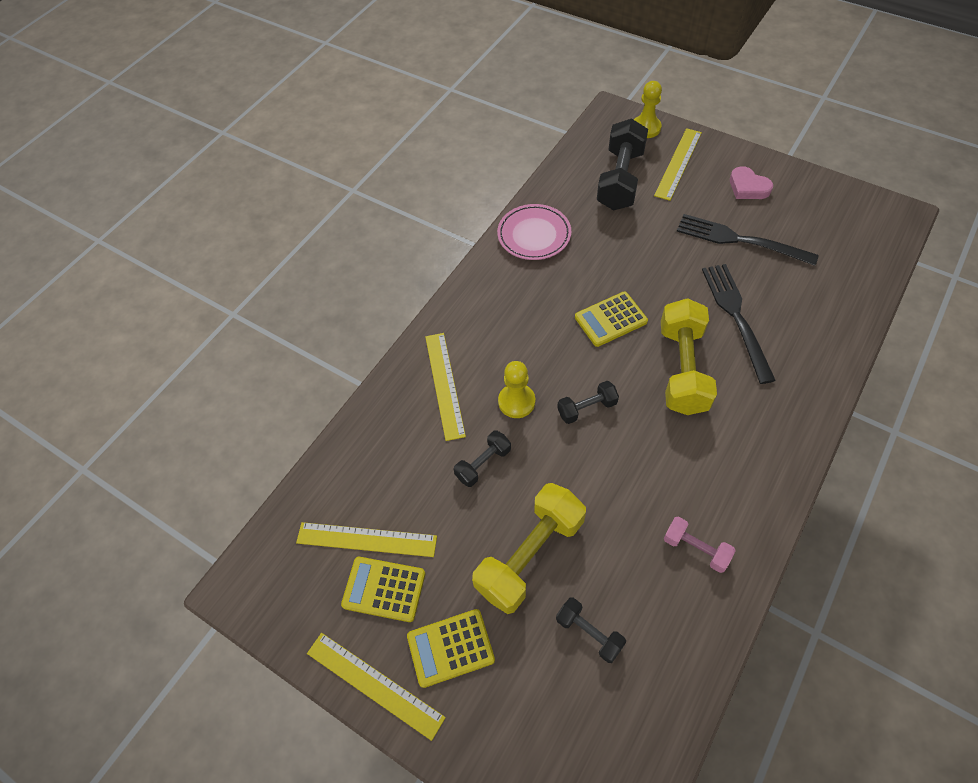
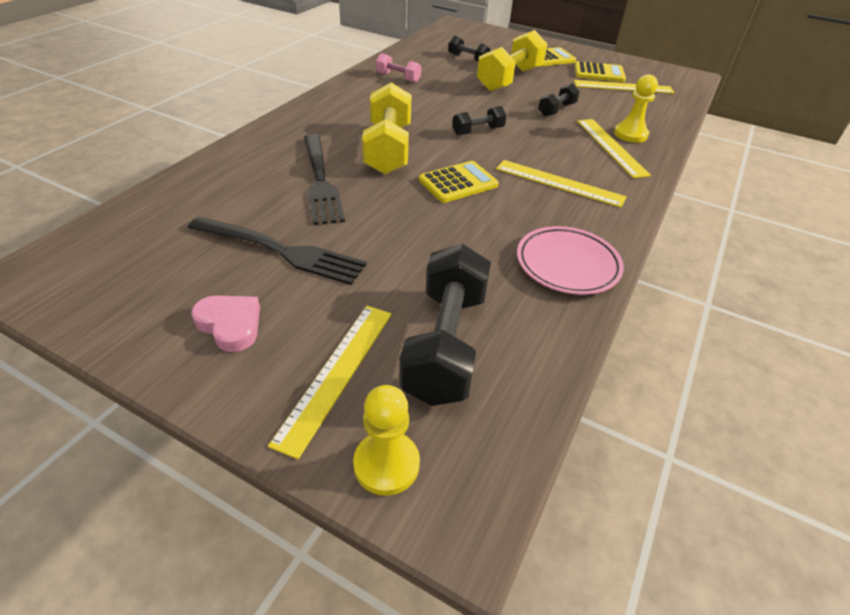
camera: 170 degrees right, 15 degrees down
(374, 684) = (585, 52): yellow ruler -> yellow ruler (559, 183)
(516, 402) = (541, 136): yellow pawn -> yellow pawn (630, 134)

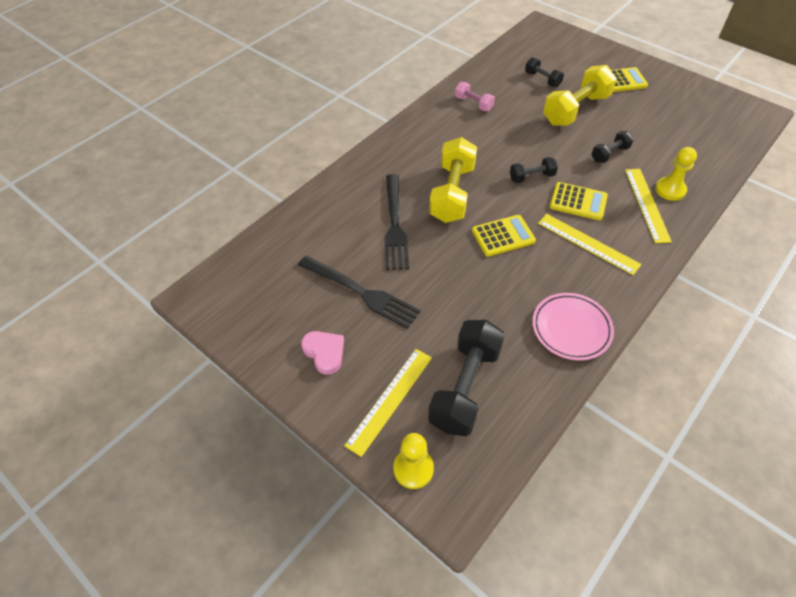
camera: 15 degrees right, 10 degrees up
(599, 73) = (666, 104): yellow calculator -> yellow calculator (578, 202)
(623, 87) = (684, 125): yellow ruler -> none

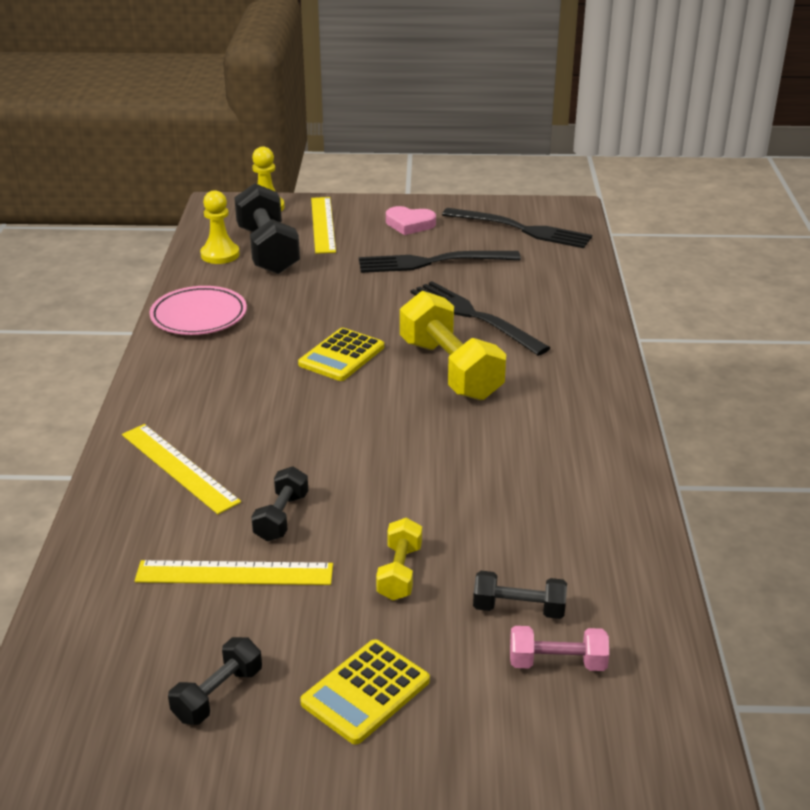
camera: 140 degrees right, 20 degrees down
(258, 292) = (522, 229): none -> black fork
(473, 103) = (575, 498): pink dumbbell -> pink dumbbell (557, 663)
(532, 177) = (370, 431): black dumbbell -> black dumbbell (218, 694)
(576, 110) = (399, 572): yellow dumbbell -> yellow dumbbell, size x0.51
(578, 202) = (280, 429): yellow calculator -> none
(588, 243) = (232, 390): yellow ruler -> yellow ruler (234, 573)
(670, 190) = (152, 503): yellow pawn -> yellow pawn (220, 255)

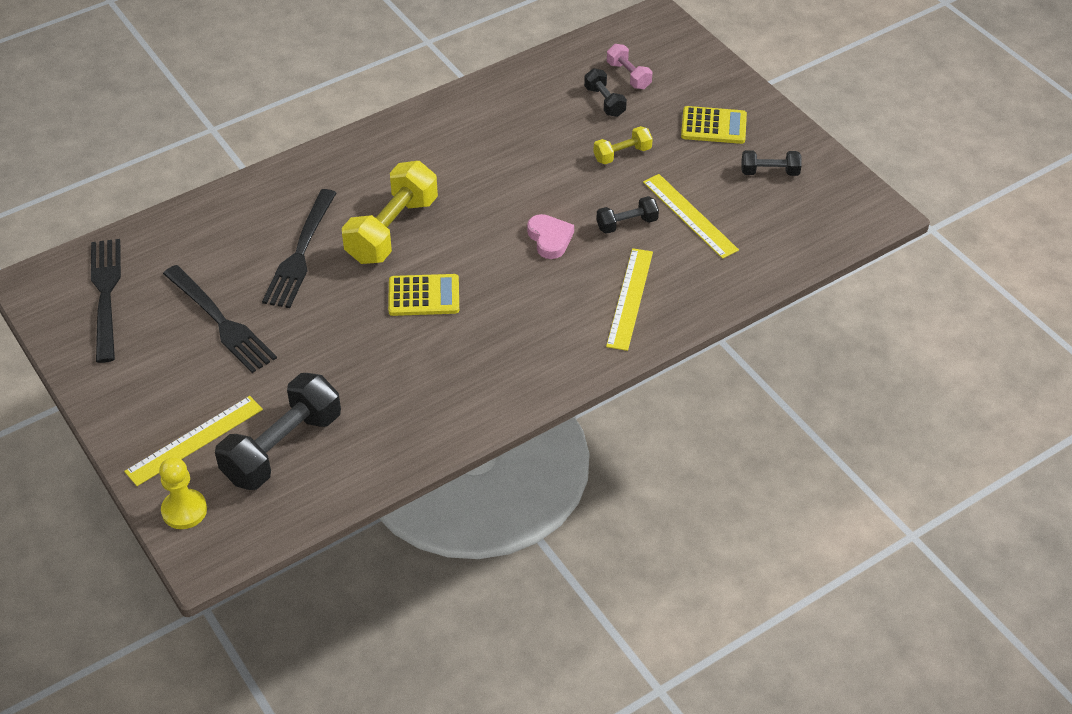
camera: 125 degrees left, 15 degrees up
(199, 316) = (439, 417): pink plate -> none
(220, 255) = (318, 478): yellow pawn -> none
(409, 224) = (148, 376): pink heart -> pink heart (550, 239)

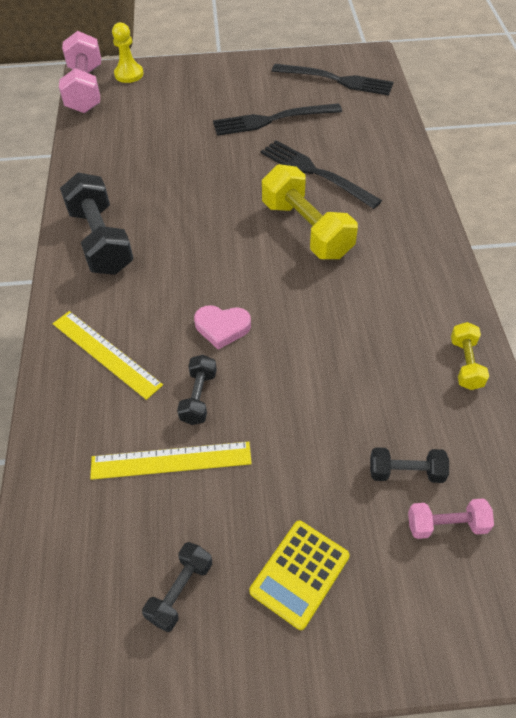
camera: 120 degrees right, 5 degrees up
(194, 440) = (177, 88): yellow ruler -> none
(244, 540) = (85, 89): none -> pink dumbbell
(282, 448) = (138, 119): black dumbbell -> black dumbbell (101, 240)
(424, 296) = (217, 223): yellow calculator -> none
(622, 154) = (304, 445): yellow dumbbell -> yellow dumbbell (465, 364)

